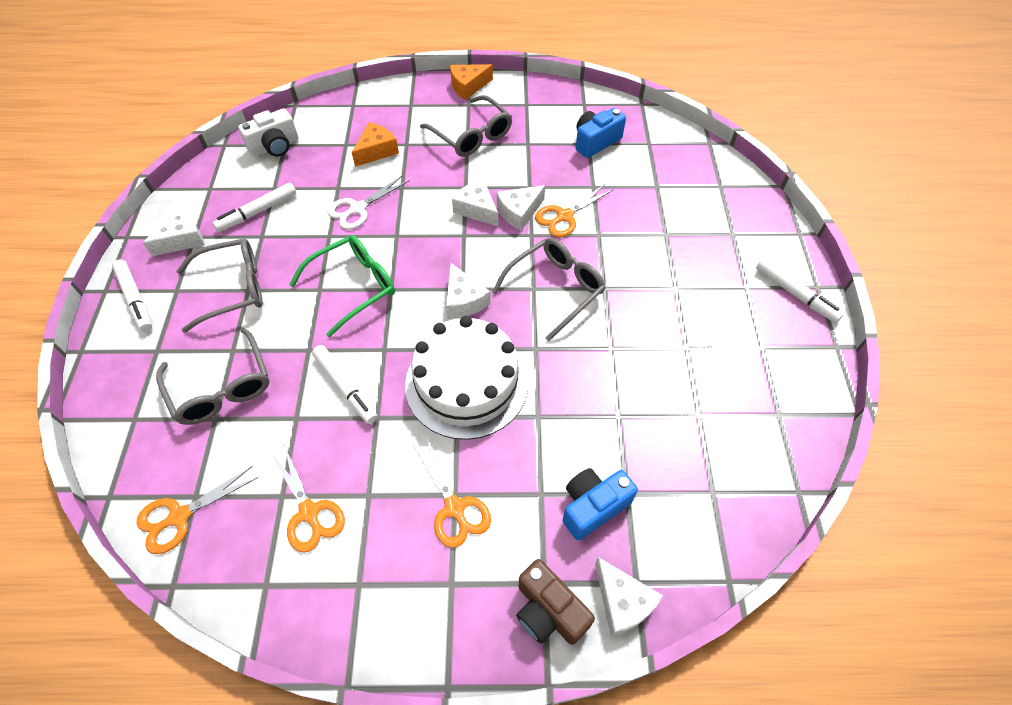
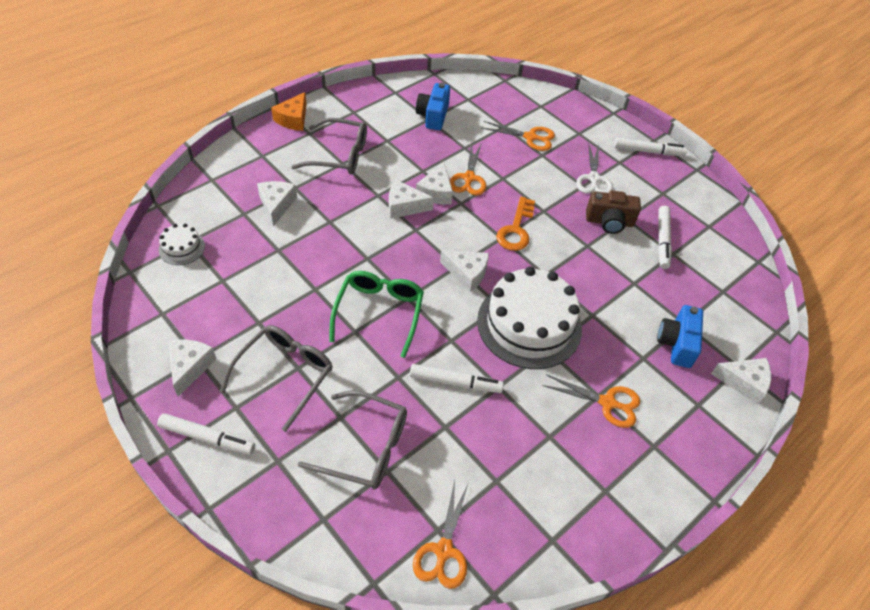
camera: 45 degrees left, 5 degrees down
(257, 212) = (232, 306): white marker -> white marker (662, 241)
(275, 146) = (182, 248): white camera -> white cake
(309, 512) = (526, 476): orange scissors -> orange scissors (530, 137)
(358, 208) = (314, 256): white scissors -> white scissors (594, 178)
(376, 151) = (276, 205): orange cheese -> white cheese
(549, 611) = (716, 417): brown camera -> brown camera (609, 222)
(555, 289) = (516, 229): grey glasses -> orange key

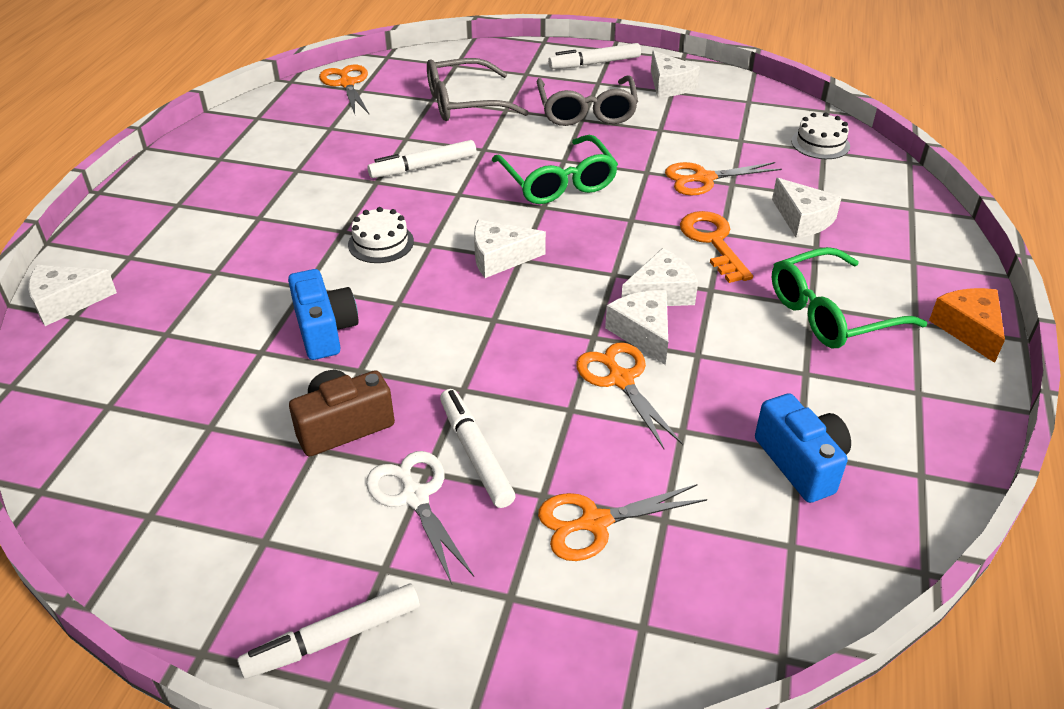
camera: 150 degrees right, 10 degrees down
(339, 155) = (830, 313): grey glasses -> green glasses
(516, 229) = (482, 340): orange key -> orange key (713, 242)
(529, 324) = (381, 243): white cake -> white cake, size x0.45
(607, 403) = (245, 215): orange scissors -> orange scissors (704, 178)
(662, 241) = (235, 440): white marker -> white marker (475, 454)
(677, 344) = (172, 305): blue camera -> blue camera (325, 330)

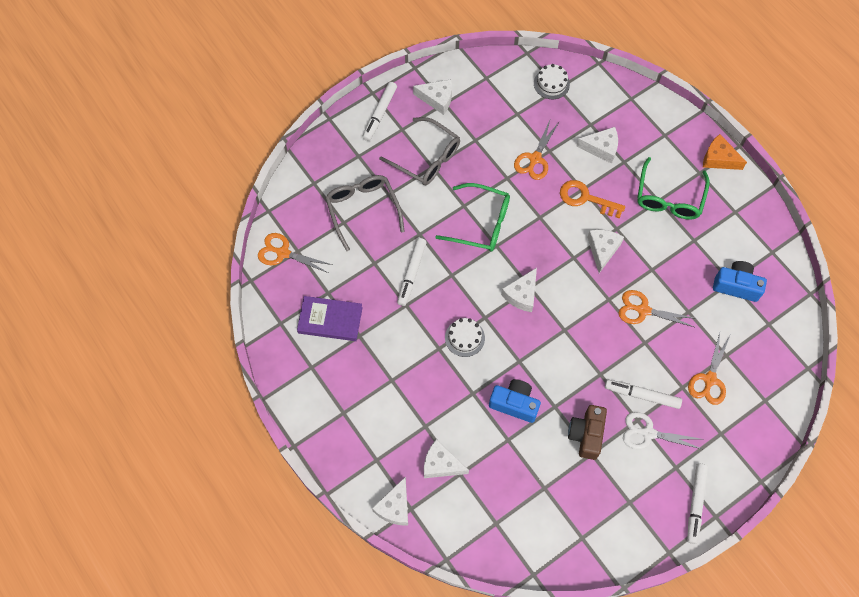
camera: 50 degrees left, 25 degrees up
(296, 144) = (330, 320): none -> purple book
(464, 103) = (362, 209): grey glasses -> grey glasses turned 135 degrees clockwise
(643, 333) = (622, 278): white cheese -> white cheese (441, 464)

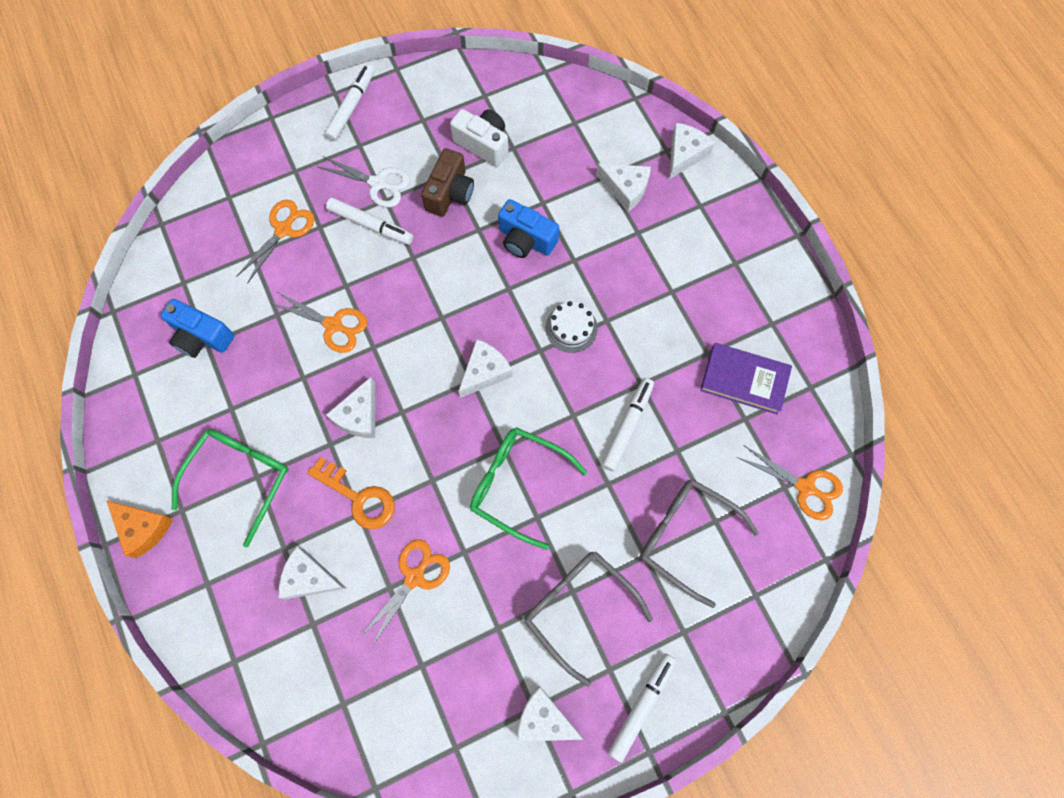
camera: 170 degrees left, 5 degrees up
(362, 209) = (685, 536): grey glasses -> grey glasses turned 135 degrees clockwise
(551, 84) = (351, 715): white cake -> none
(570, 487) = (483, 144): none -> white camera

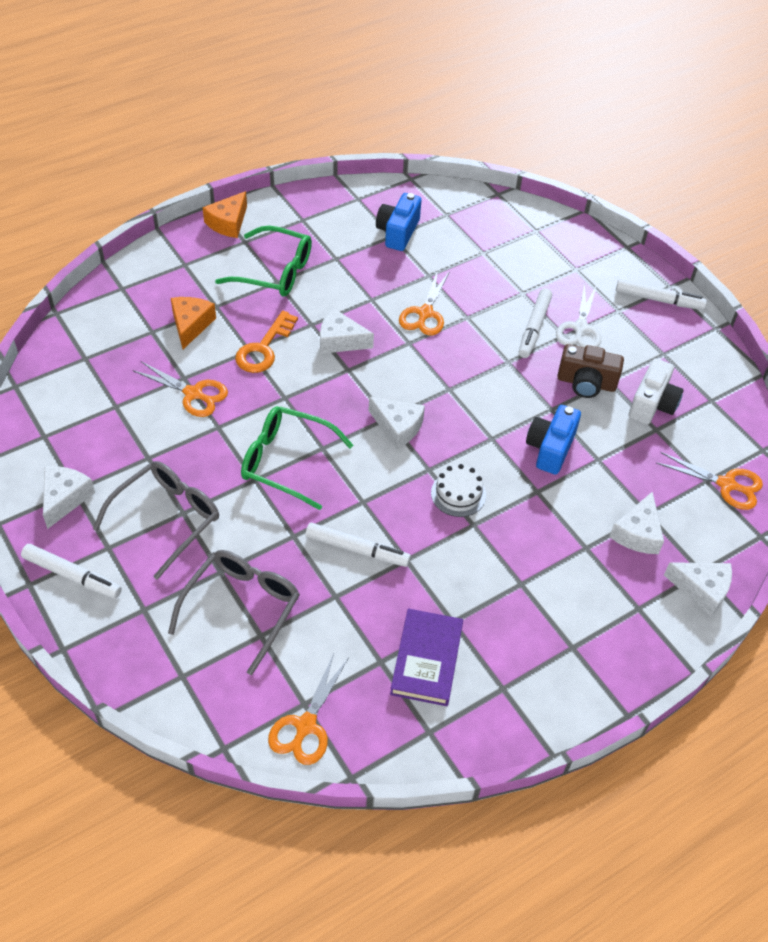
camera: 80 degrees right, 20 degrees down
(283, 230) = (513, 269): orange scissors -> orange scissors (726, 484)
(310, 578) = (191, 325): white cheese -> orange cheese
(517, 484) = (286, 461): green glasses -> green glasses turned 90 degrees counterclockwise

